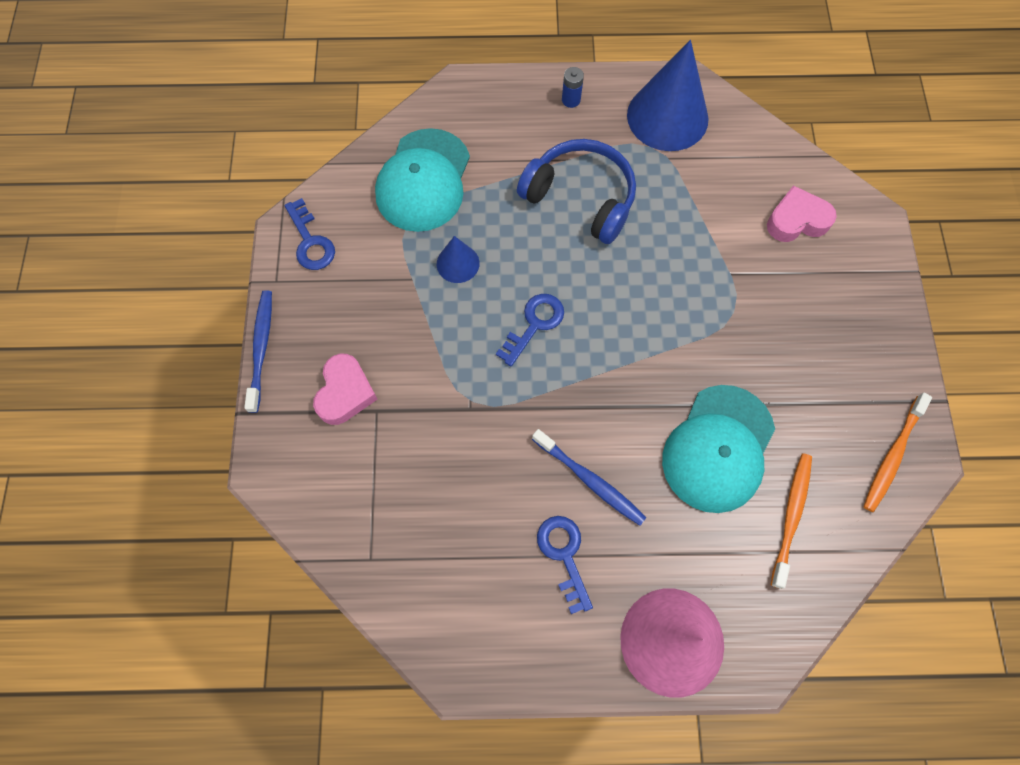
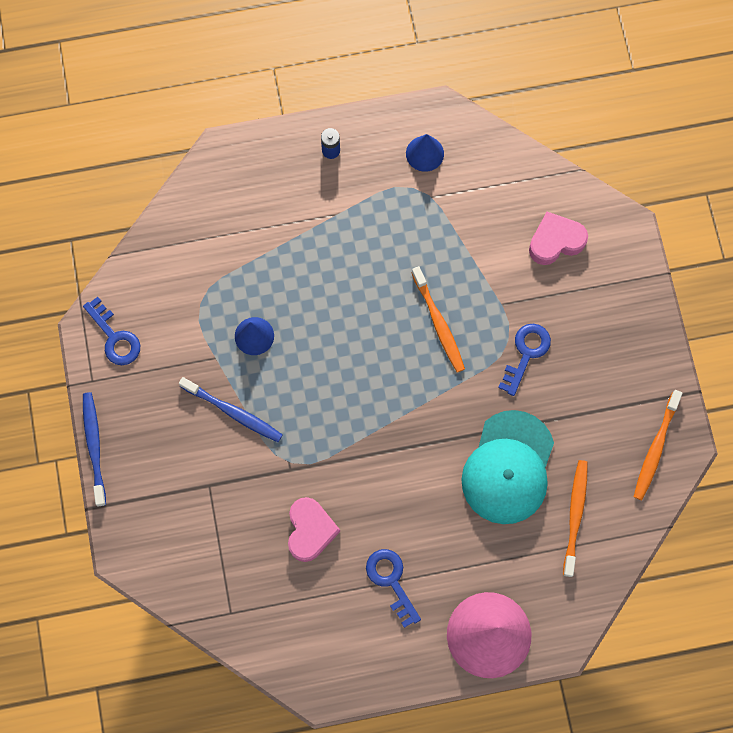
camera: 10 degrees left, 5 degrees up
(345, 392) = (178, 474): pink heart -> pink heart (310, 530)
(423, 181) = (207, 258): turquoise cap -> none
(534, 324) = (333, 382): blue key -> blue key (526, 353)
(580, 198) = (355, 252): blue headphones -> none
(590, 480) = (403, 514): blue toothbrush -> blue toothbrush (233, 412)
(659, 282) = (438, 323): none -> orange toothbrush
(667, 117) = (424, 153): blue cone -> blue cone, size x0.49

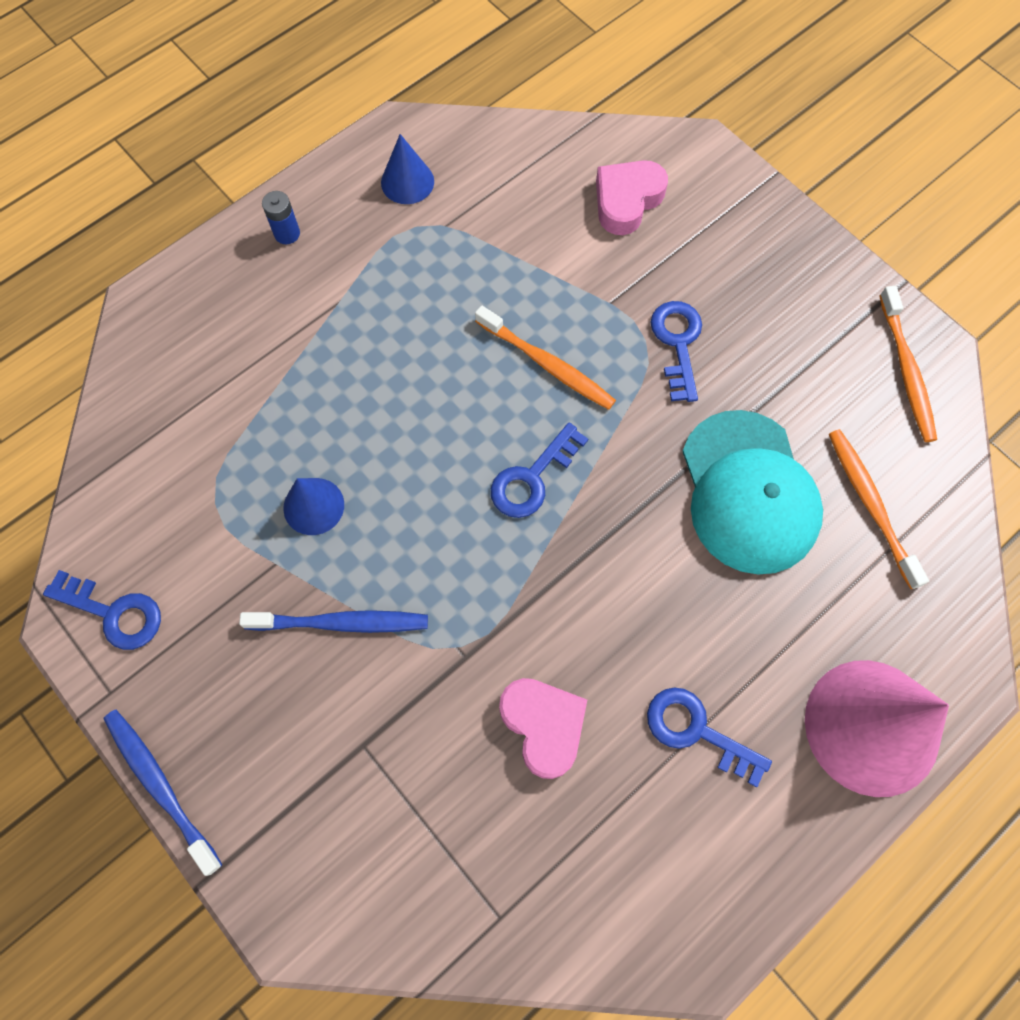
camera: 30 degrees left, 5 degrees down
(387, 388) = (532, 478): none -> blue key

